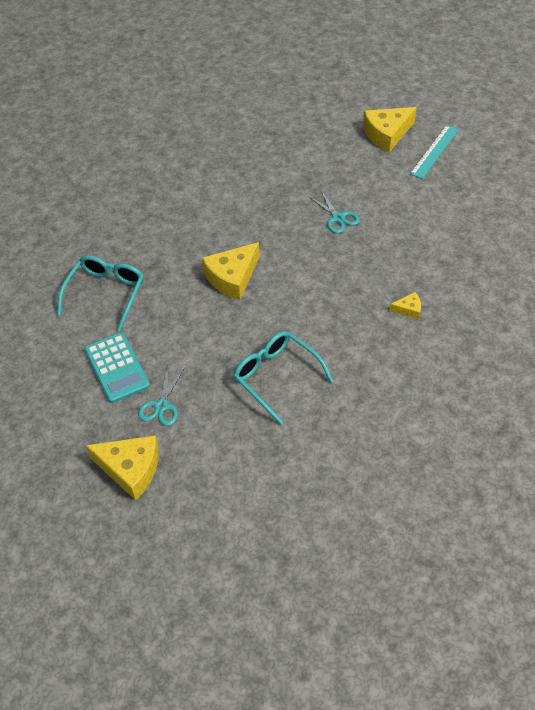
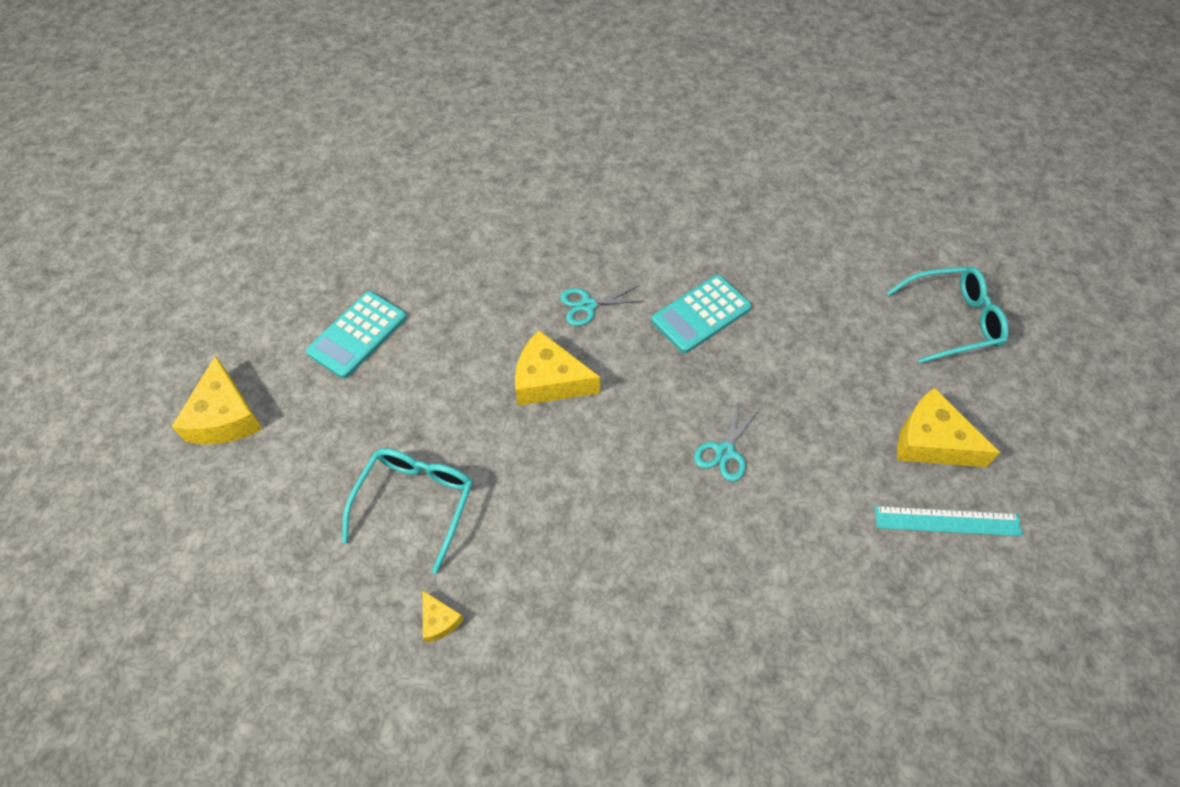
camera: 60 degrees right, 5 degrees up
(106, 293) = (457, 272): turquoise glasses -> turquoise glasses (952, 320)
(161, 406) = (322, 403): turquoise scissors -> turquoise scissors (588, 305)
(237, 187) = (701, 314): none -> turquoise calculator
(408, 309) = (611, 617): yellow cheese -> yellow cheese (439, 620)

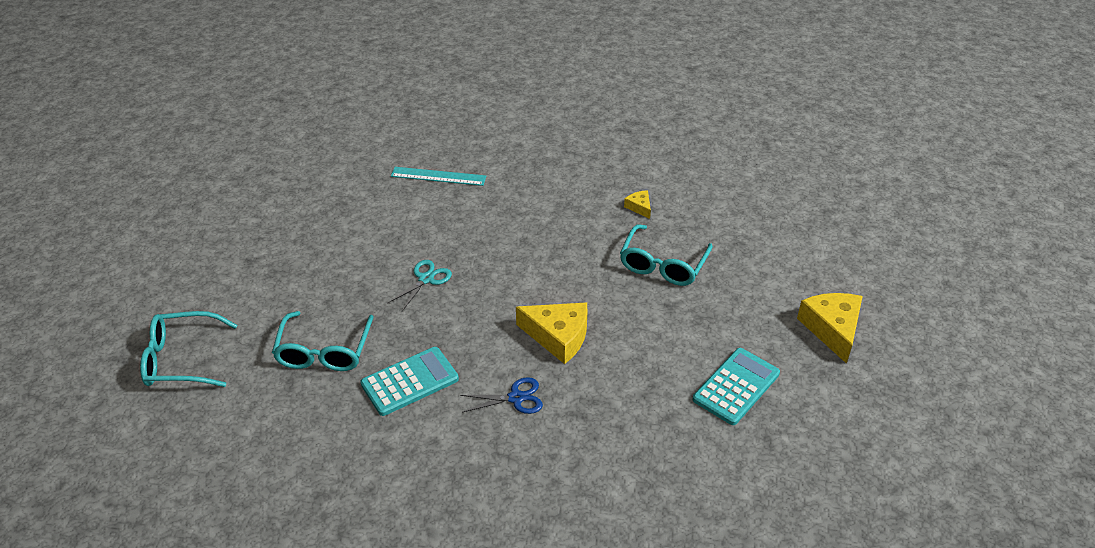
camera: 175 degrees left, 15 degrees down
(588, 305) = (516, 398): turquoise scissors -> blue scissors
(805, 341) = (324, 351): none -> turquoise glasses
(931, 441) = (264, 275): yellow cheese -> none
(947, 521) = (285, 231): turquoise ruler -> turquoise ruler (438, 176)

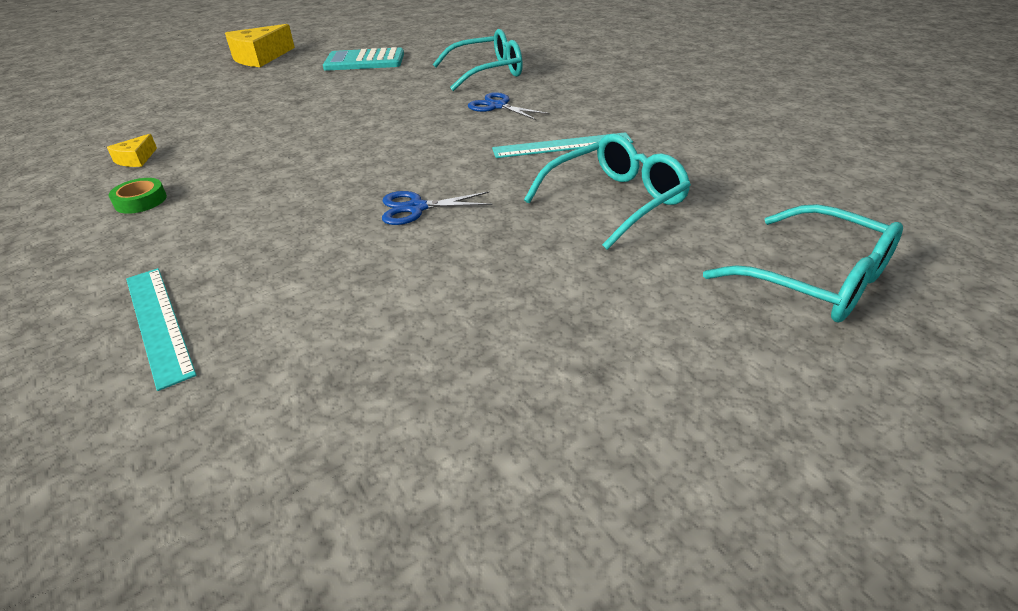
camera: 130 degrees left, 5 degrees down
(410, 382) = (562, 146): turquoise calculator -> turquoise ruler
(426, 279) = (416, 208): turquoise scissors -> blue scissors
(558, 337) = (402, 119): yellow cheese -> none
(570, 196) = (141, 201): none -> green tape
(663, 265) = (238, 119): turquoise glasses -> turquoise glasses (487, 72)

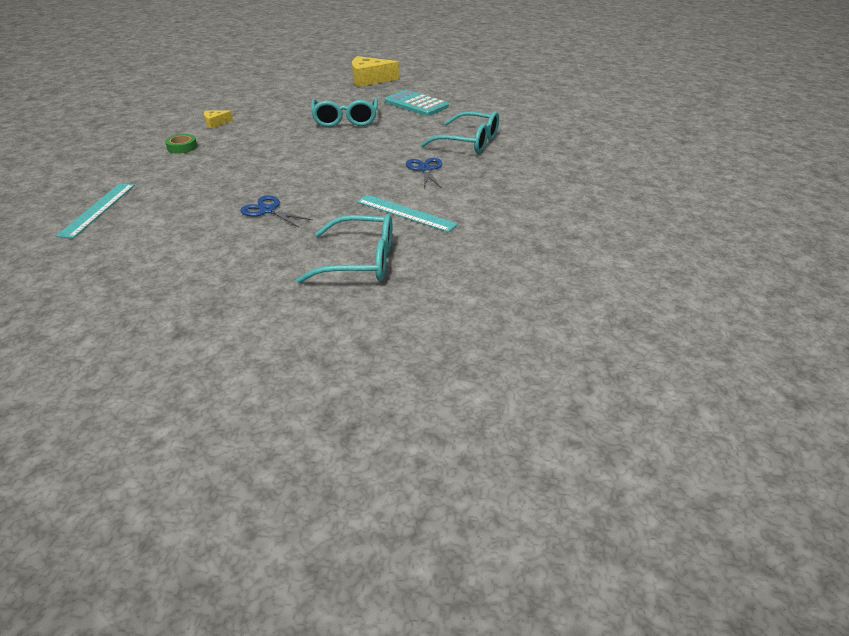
camera: 40 degrees right, 0 degrees up
(816, 280) = (357, 366): turquoise glasses -> turquoise glasses (345, 120)

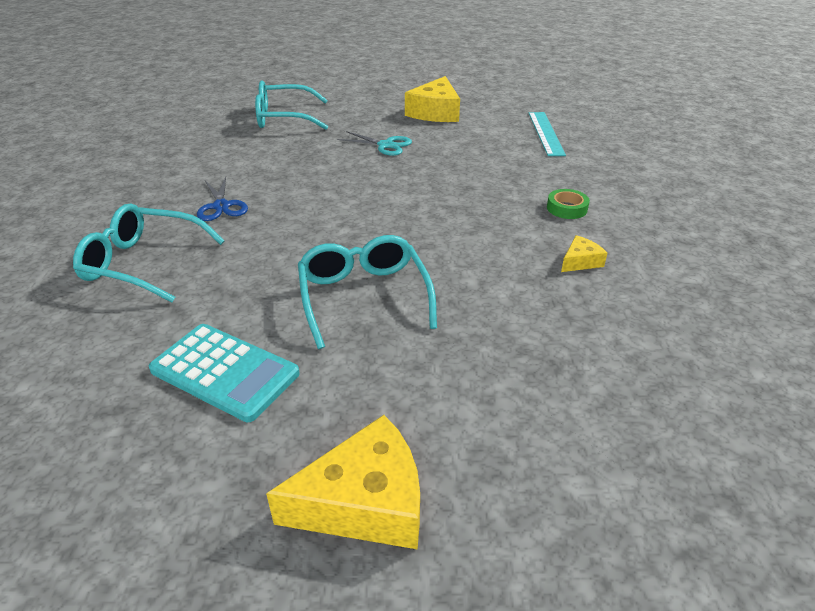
camera: 170 degrees right, 0 degrees up
(176, 251) = (435, 112): none -> yellow cheese
(268, 210) = (385, 145): blue scissors -> turquoise scissors
(405, 213) = (247, 154): turquoise ruler -> none

